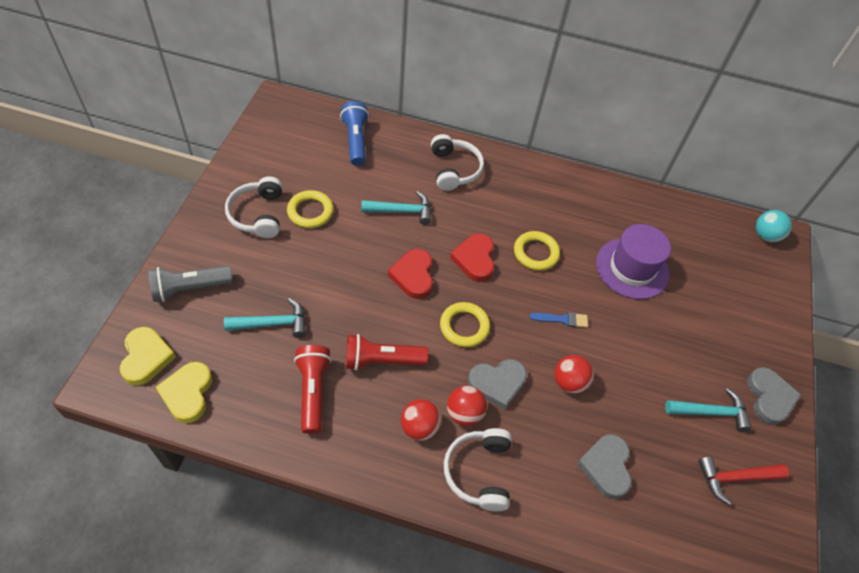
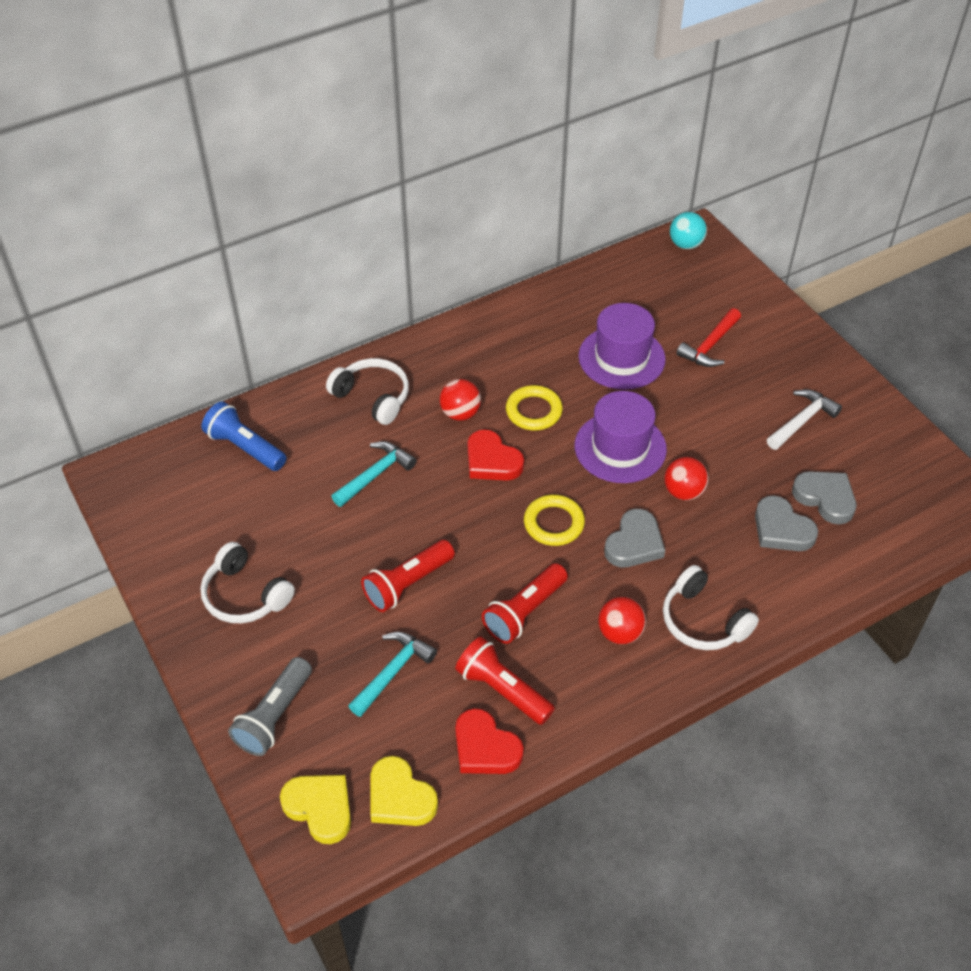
camera: 40 degrees left, 5 degrees down
(310, 212) = (292, 548): yellow ring -> none
(341, 284) = (407, 584): none -> red flashlight
(413, 276) = (459, 521): red heart -> red heart (485, 747)
(464, 413) = (639, 589): red ball -> red ball (460, 413)
(562, 319) = (620, 447): blue brush -> purple hat
(711, 412) = (802, 420): turquoise hammer -> white hammer
(735, 478) = (868, 454): red hammer -> red hammer (709, 346)
(769, 398) = (826, 374): grey heart -> grey heart (825, 498)

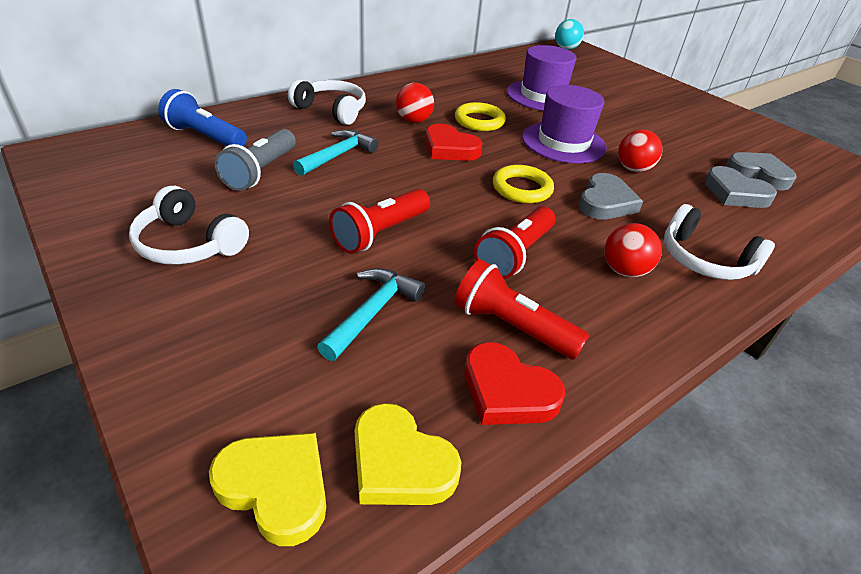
camera: 10 degrees left, 10 degrees down
(274, 716) = (213, 365): grey flashlight -> grey flashlight (261, 172)
(709, 346) = (609, 92): red hammer -> none
(802, 420) = (706, 130): white hammer -> none

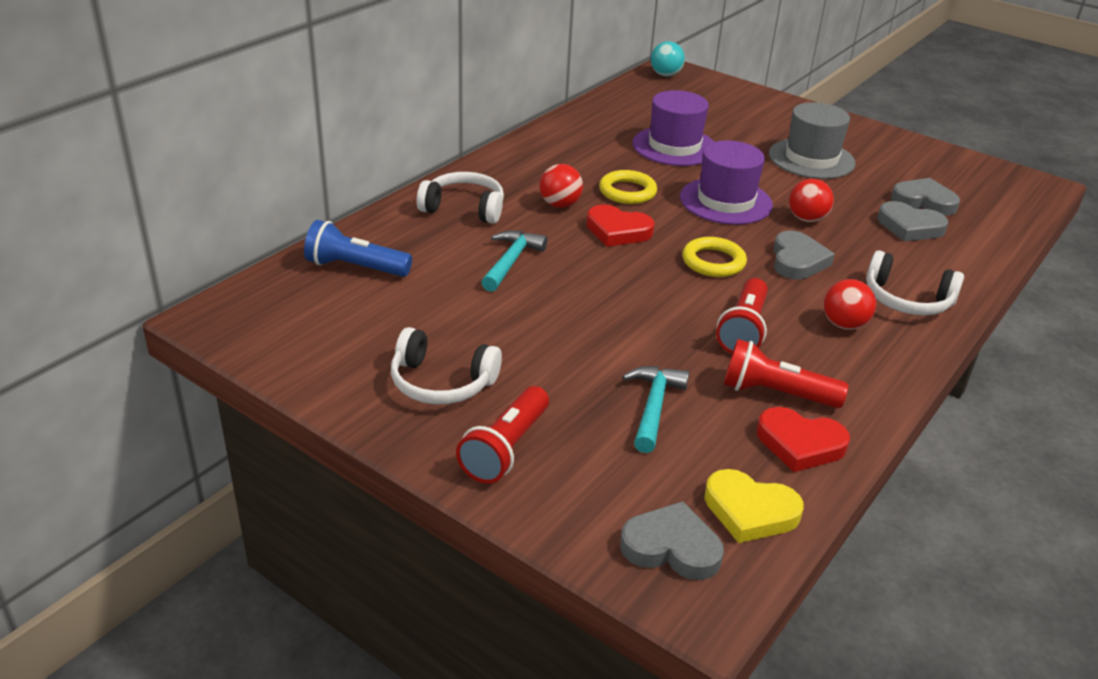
camera: 15 degrees left, 5 degrees down
(261, 172) = (447, 295): grey flashlight -> none
(276, 487) = (671, 547): yellow heart -> grey heart
(380, 233) = (611, 335): red flashlight -> red flashlight (505, 449)
(662, 123) = (811, 159): none -> grey hat

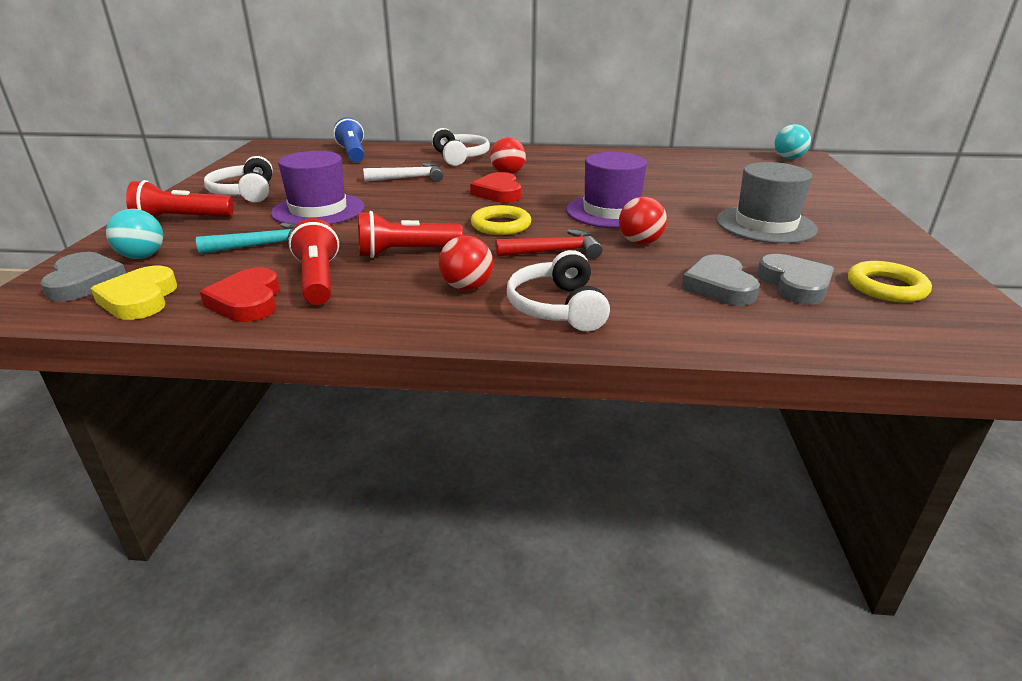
camera: 60 degrees right, 5 degrees down
(511, 261) = (410, 178): turquoise hammer -> white hammer
(620, 496) = (142, 256): none -> turquoise ball
(627, 192) = (563, 184): yellow ring -> yellow ring (886, 287)
(674, 146) = (669, 182): purple hat -> purple hat (318, 210)
(797, 260) = (555, 251): grey heart -> red hammer

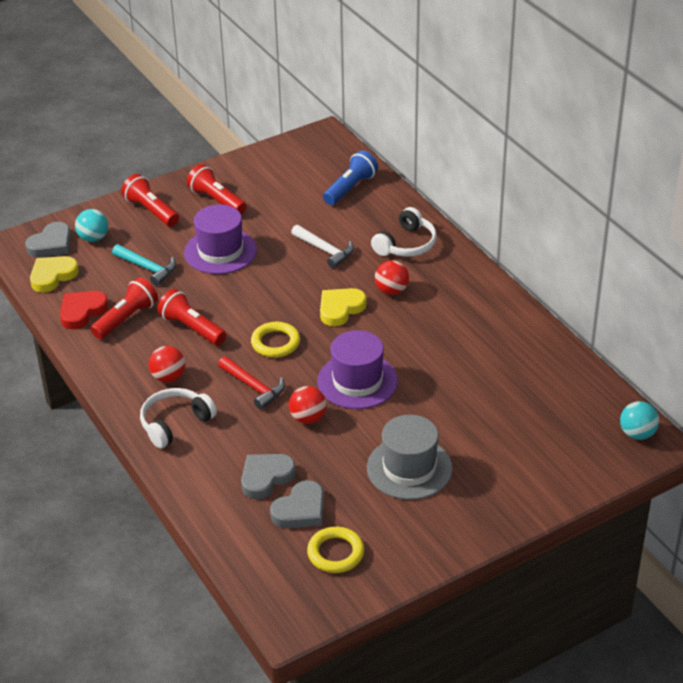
camera: 55 degrees right, 10 degrees up
(245, 193) = (217, 200): white headphones -> red flashlight
(498, 192) = (340, 309): red heart -> yellow heart

